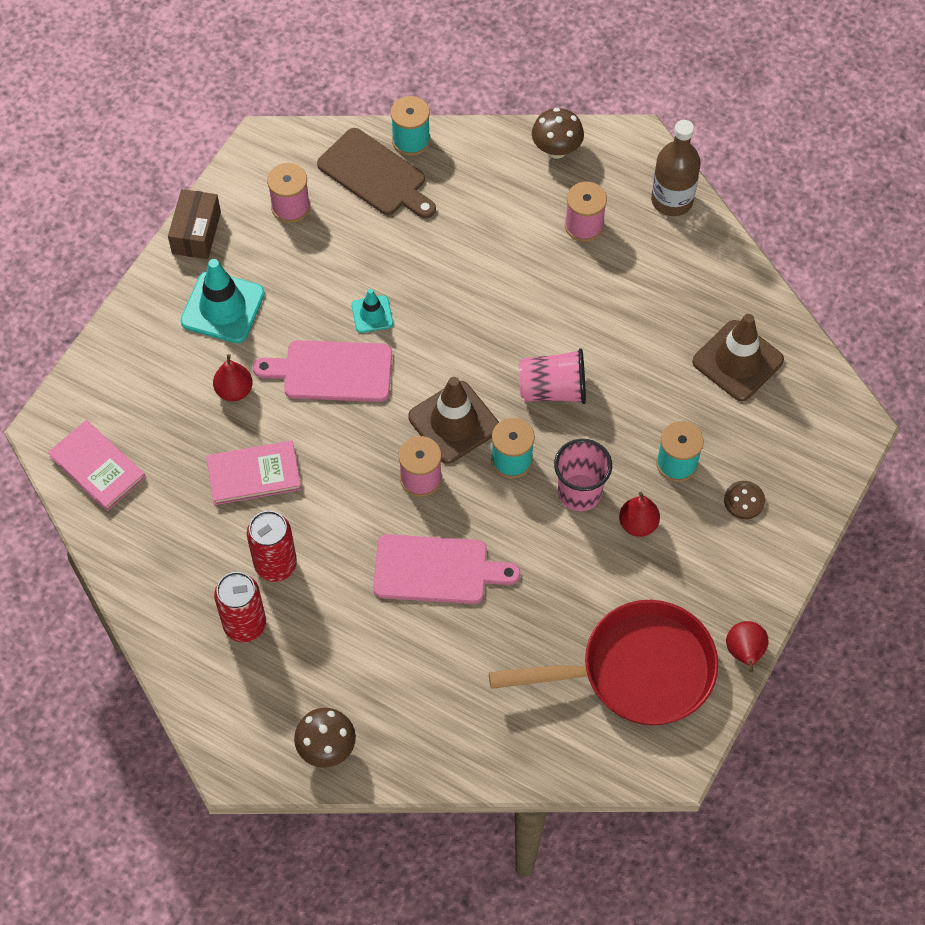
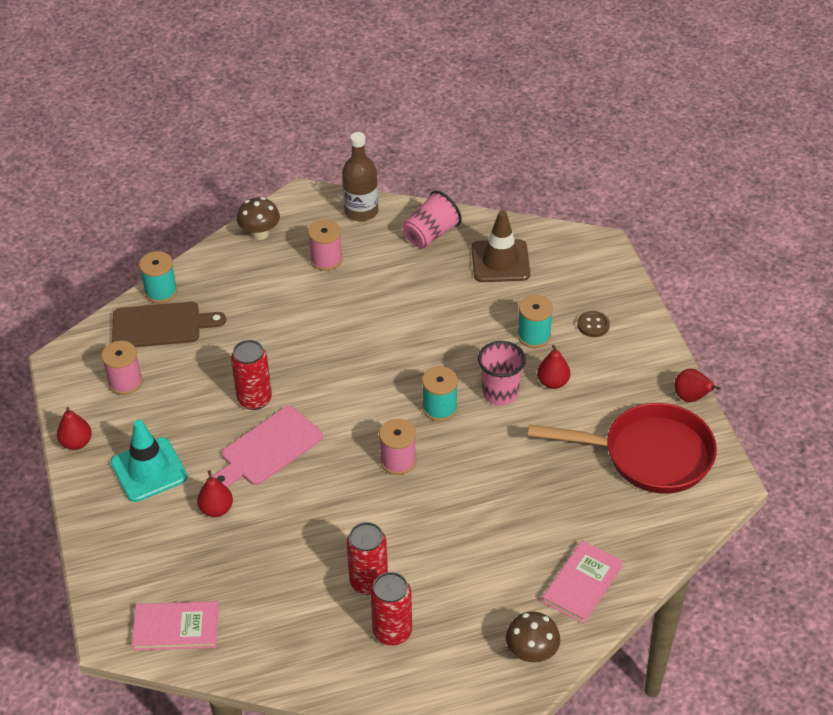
camera: 45 degrees left, 15 degrees down
(196, 233) = (76, 443): brown box -> red pear
(254, 474) = (290, 544): pink book -> pink book (582, 583)
(372, 314) = (254, 399): turquoise traffic cone -> red can
(436, 570) = (471, 501): pink cutting board -> none
(454, 422) = (380, 416): brown traffic cone -> none
(553, 389) = (416, 354): pink cup -> pink cup (430, 234)
(636, 670) = (648, 455): red pan -> red pan turned 60 degrees clockwise

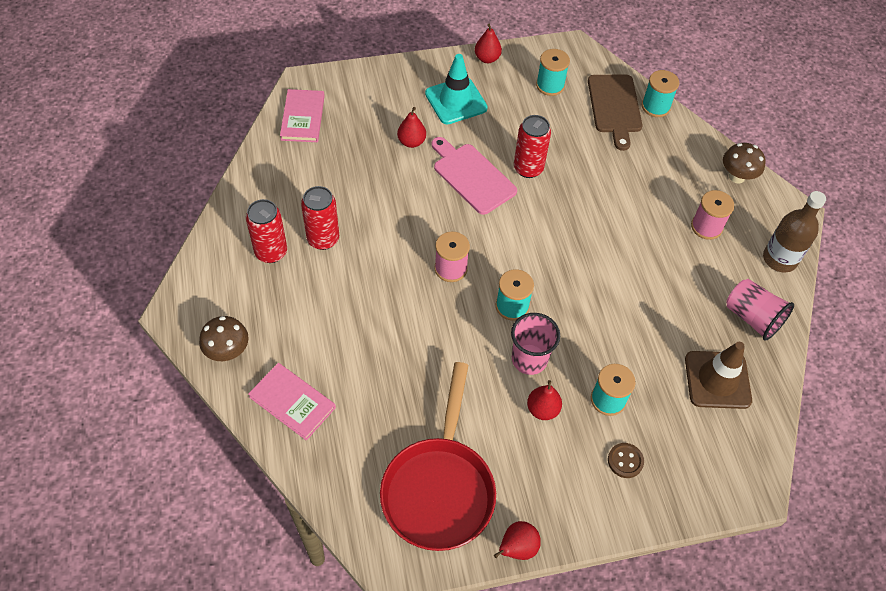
camera: 90 degrees right, 10 degrees up
(125, 382) = (550, 85): pink spool -> turquoise spool

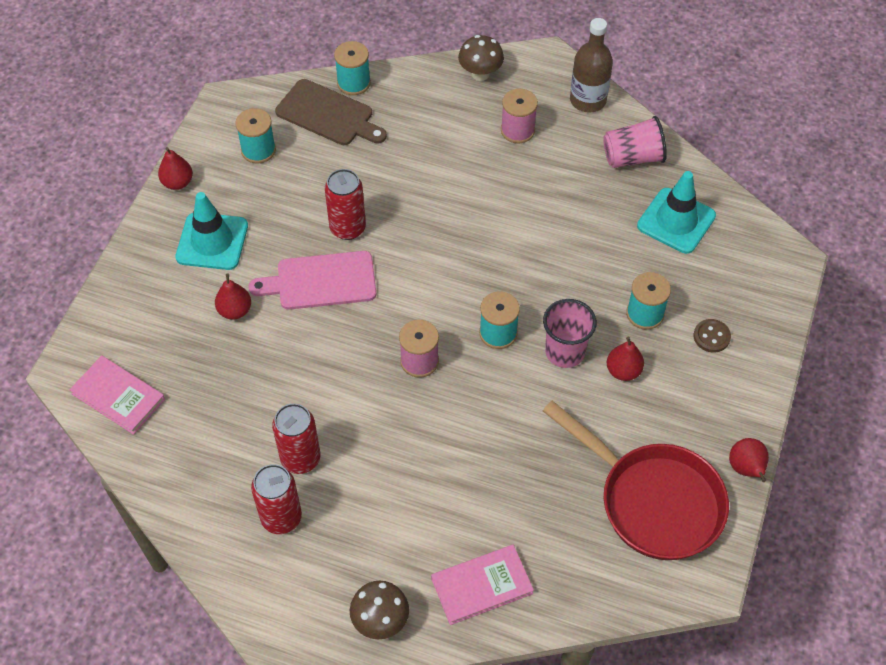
camera: 55 degrees left, 0 degrees up
(717, 380) = (676, 221): brown traffic cone -> turquoise traffic cone

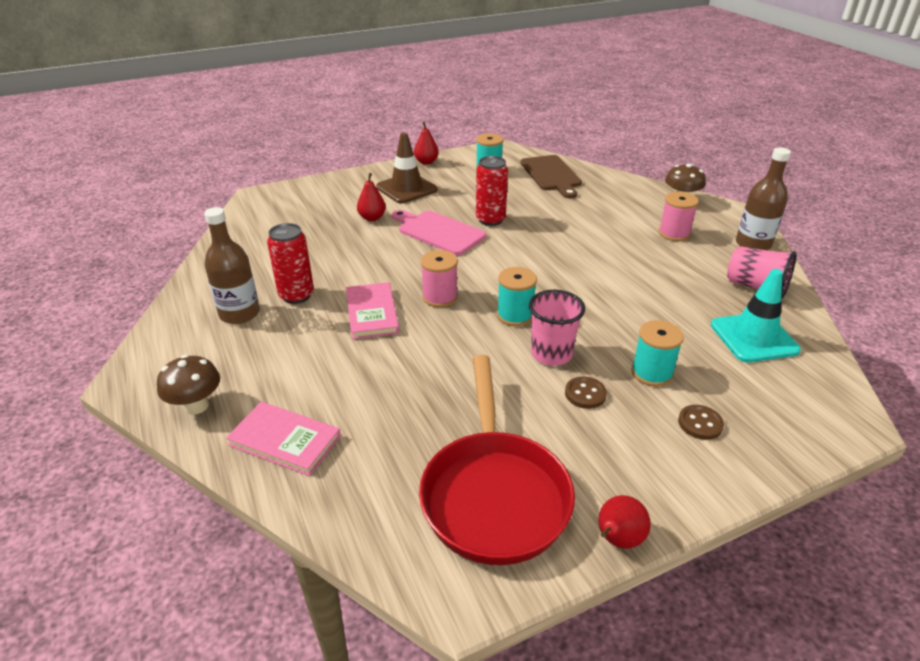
camera: 45 degrees right, 20 degrees down
(118, 396) = (260, 216): pink book -> pink book (372, 313)
(212, 241) = (406, 188): turquoise traffic cone -> brown traffic cone
(281, 518) = (239, 313): red can -> brown bottle
(353, 83) = (586, 170): turquoise spool -> none
(623, 371) = (585, 394): red pear -> brown button

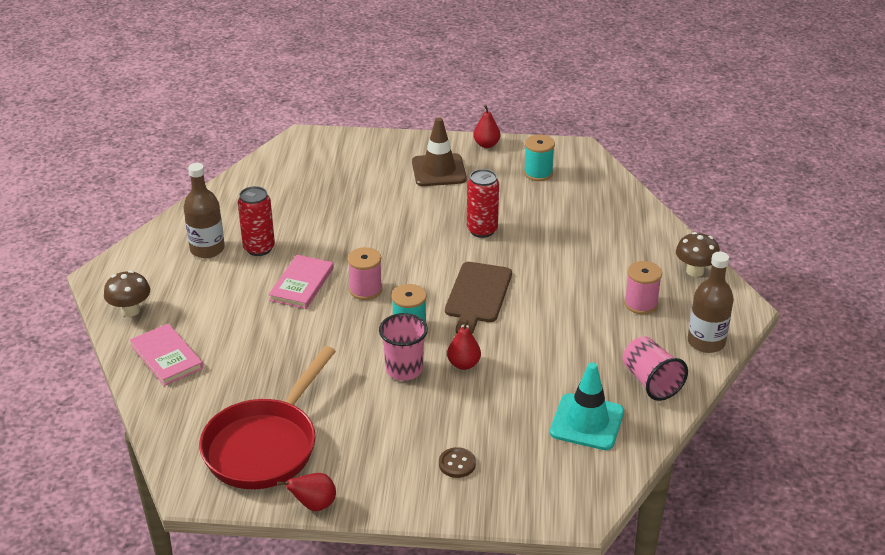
camera: 30 degrees right, 0 degrees up
(372, 218) = (380, 193): red pear -> red pear (463, 364)
(438, 232) = (424, 227): pink cutting board -> none
(551, 175) = (595, 198): brown cutting board -> brown cutting board (477, 295)
(585, 394) = (396, 409): brown button -> none
(652, 373) = (465, 414): turquoise spool -> none

